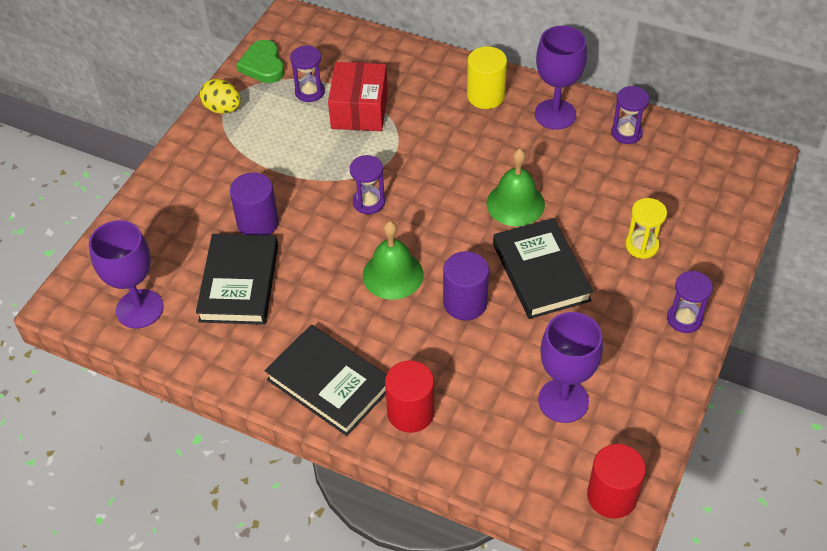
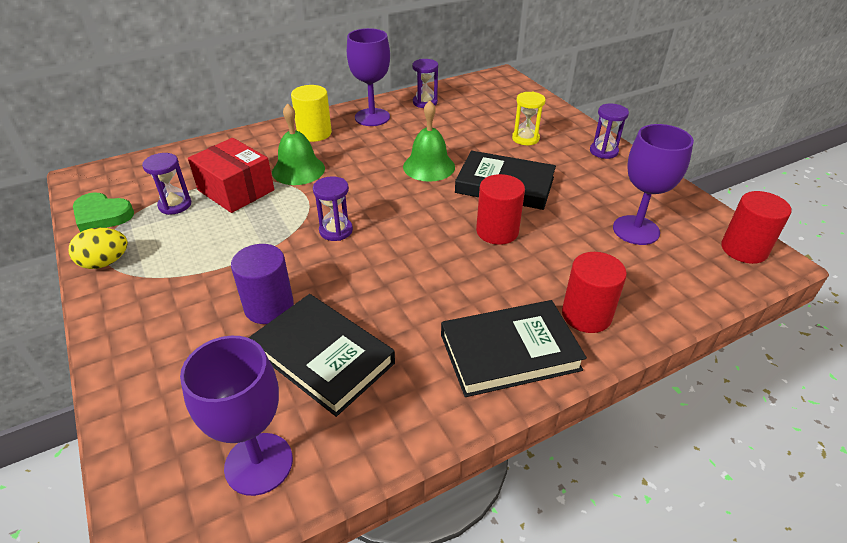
camera: 55 degrees left, 10 degrees down
(393, 275) = (427, 254): green bell -> green bell (298, 170)
(465, 303) = (497, 231): purple cylinder -> red cylinder

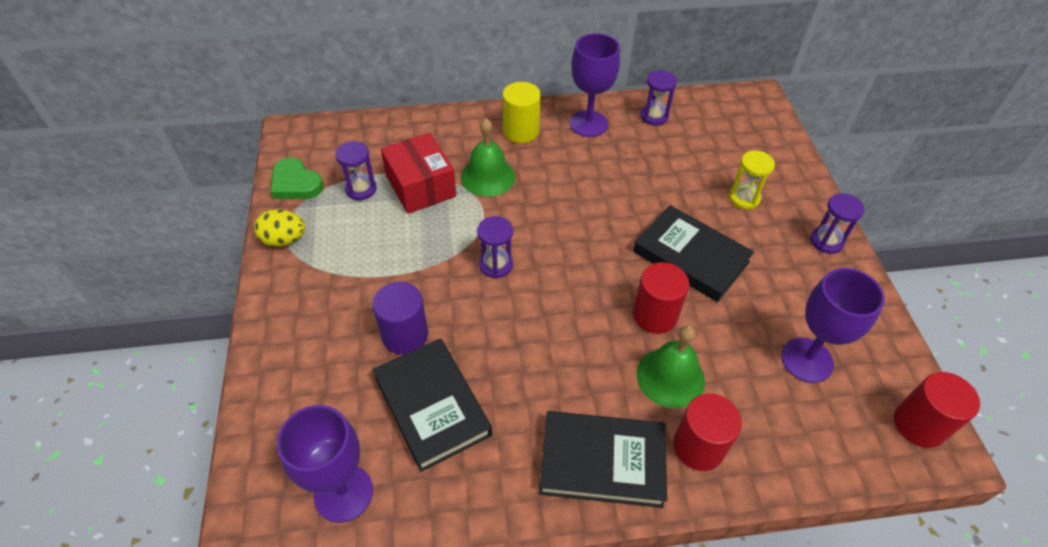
camera: 20 degrees right, 10 degrees up
(429, 166) = (620, 208): green bell -> green bell (670, 377)

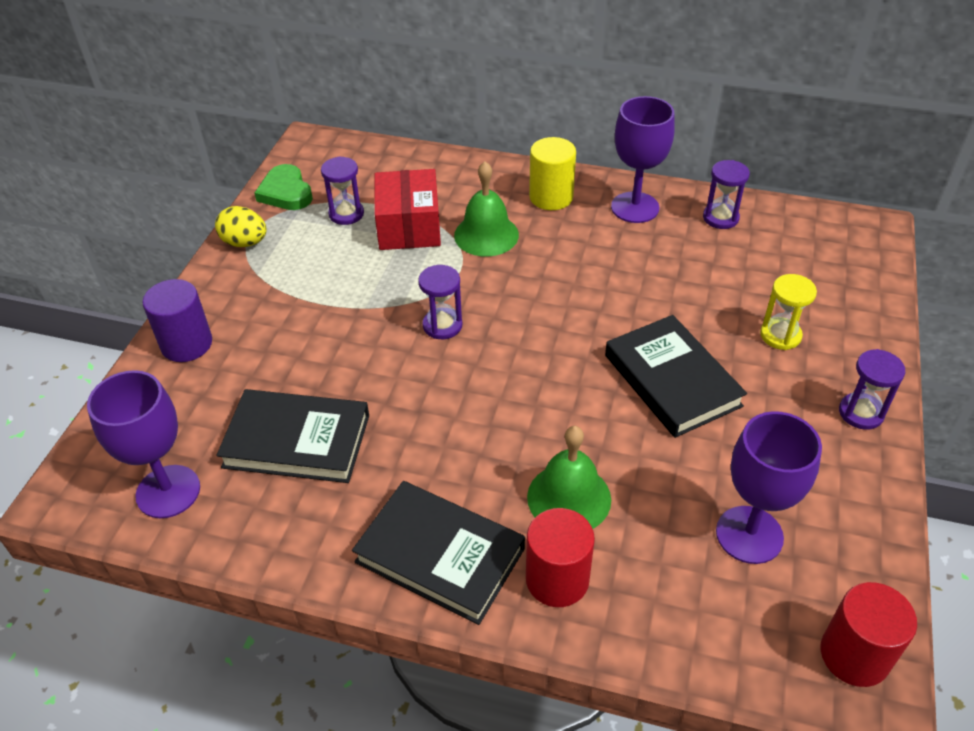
camera: 25 degrees right, 5 degrees down
(405, 335) = (309, 366): purple cylinder -> purple cylinder (186, 344)
(432, 406) = (297, 441): black book -> black book turned 75 degrees counterclockwise
(655, 315) = (590, 429): red cylinder -> none

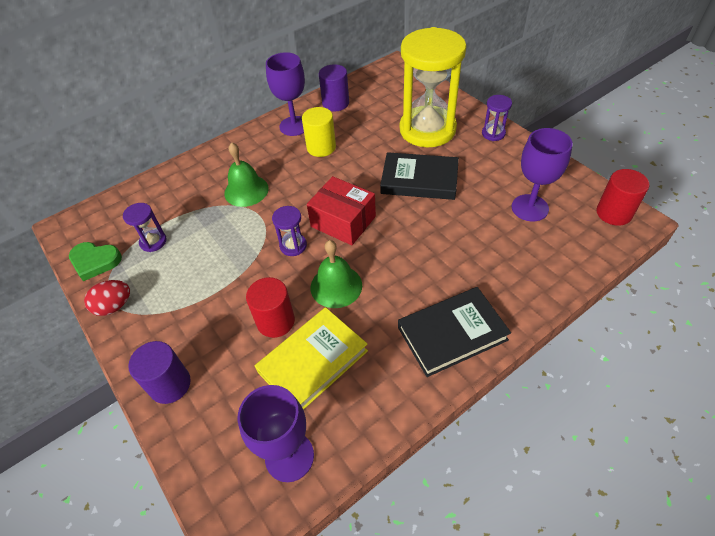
camera: 50 degrees left, 5 degrees up
(245, 242) = (114, 306): yellow egg -> red egg
(297, 441) = (313, 361): black book -> yellow book
(409, 226) = (200, 219): red box -> red box (343, 221)
(551, 197) = (249, 150): yellow cylinder -> yellow cylinder (321, 147)
(557, 579) = (503, 292): red cylinder -> red cylinder (275, 321)
(569, 498) = (458, 259): green bell -> green bell (336, 286)
(720, 218) = (335, 103): purple hourglass -> purple cylinder
(780, 335) = (427, 129): yellow hourglass -> yellow hourglass, size x2.46

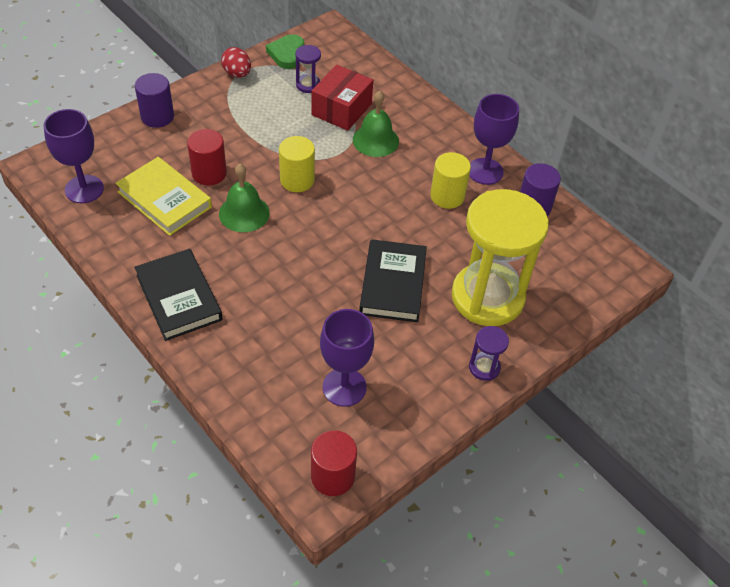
camera: 80 degrees right, 0 degrees up
(293, 246) = (297, 180): purple hourglass -> yellow cylinder
(343, 221) = (328, 217): red box -> red box (341, 109)

